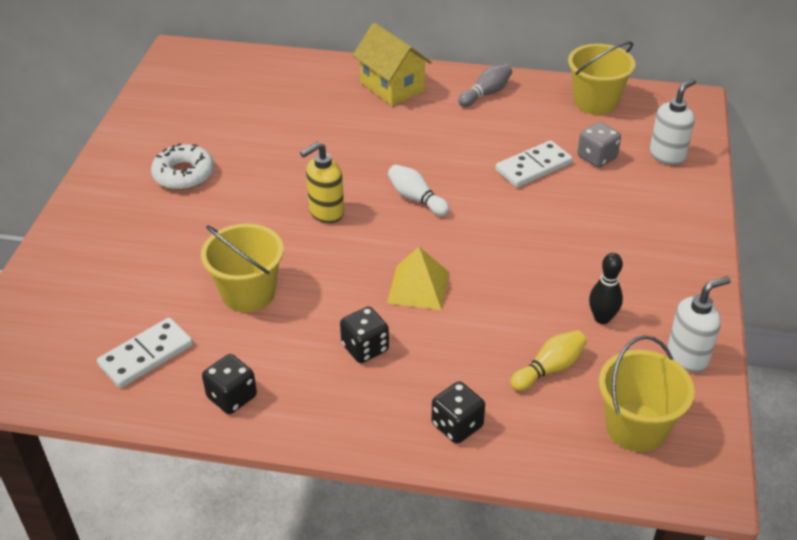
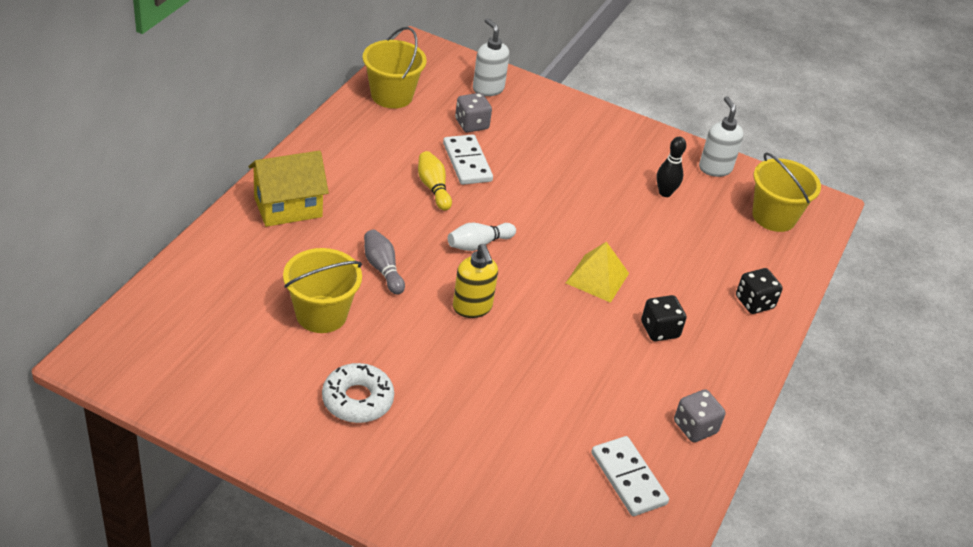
camera: 80 degrees left, 0 degrees up
(232, 397) = (695, 427): black dice -> grey dice
(248, 293) = (567, 388): yellow bucket -> yellow bucket (321, 314)
(486, 93) = (339, 152): grey bowling pin -> grey bowling pin (382, 269)
(549, 369) = (709, 237): yellow bowling pin -> yellow bowling pin (433, 188)

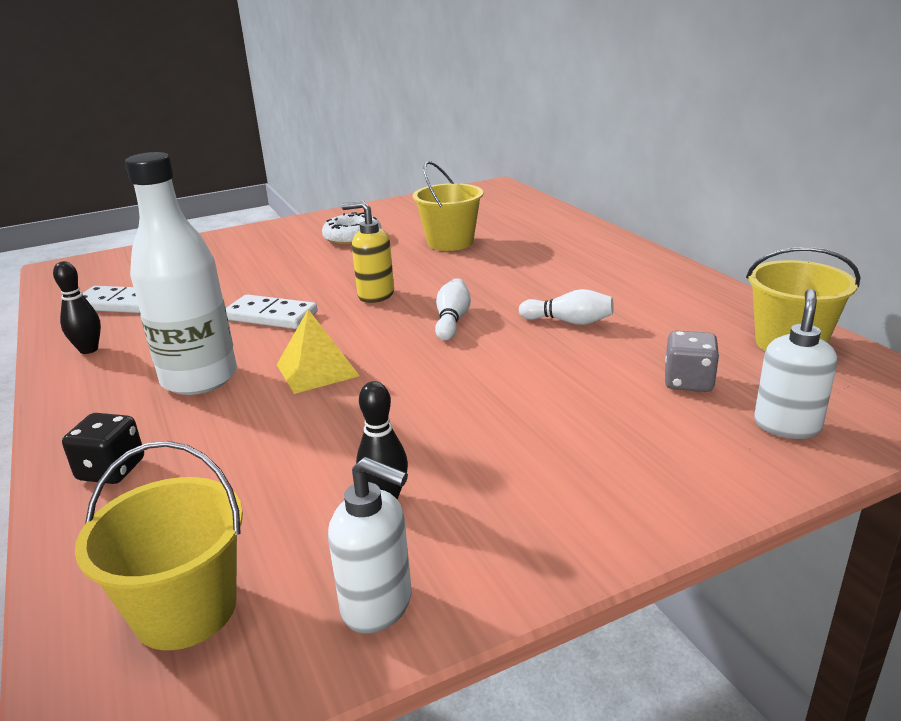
camera: 135 degrees right, 15 degrees down
(288, 207) = (599, 253): yellow house -> none
(382, 269) = (473, 272): grey bowling pin -> none
(433, 188) = (569, 322): yellow bowling pin -> white bowling pin
(467, 162) = (602, 354): white domino -> white domino (271, 316)
(488, 88) = (787, 426): white soap dispenser -> white soap dispenser turned 75 degrees counterclockwise
(660, 330) = (199, 379): black dice -> white bottle
(695, 427) = (88, 349): grey dice -> black bowling pin

